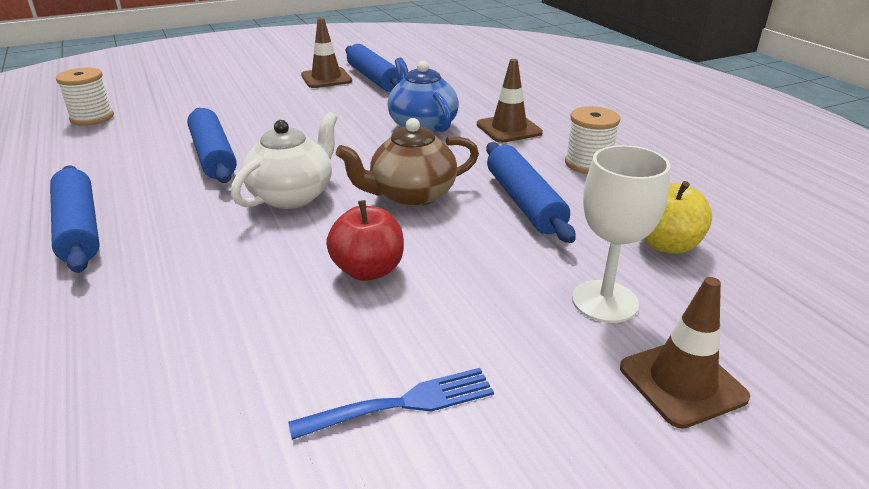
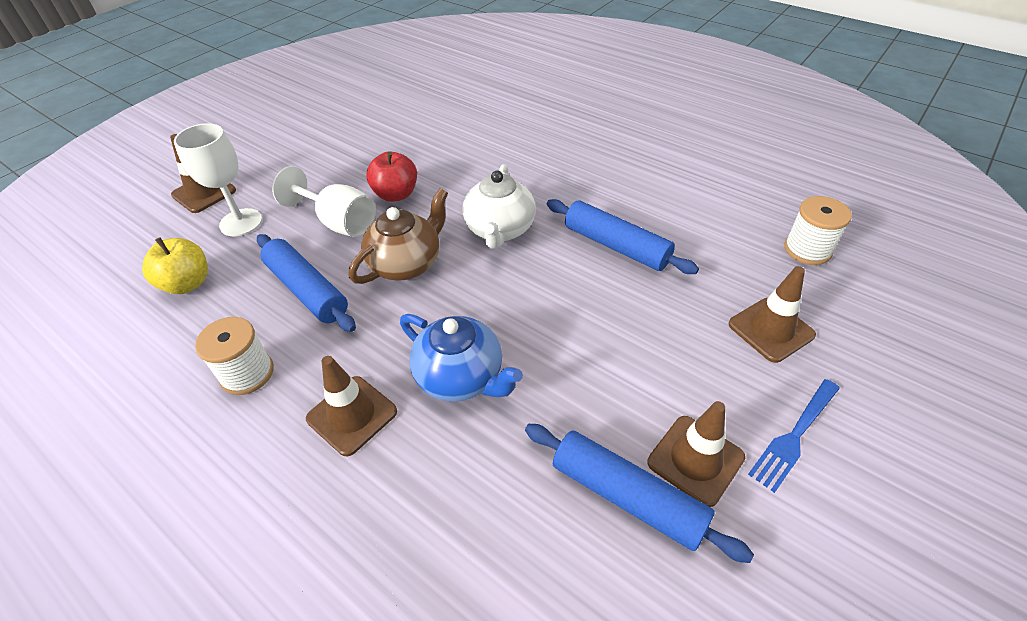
camera: 155 degrees right, 15 degrees up
(79, 229) = (602, 159): blue rolling pin -> none
(202, 98) = (771, 329): none -> brown traffic cone
(401, 404) = (339, 145): blue fork -> blue fork (794, 435)
(464, 258) = (338, 222): none -> white goblet

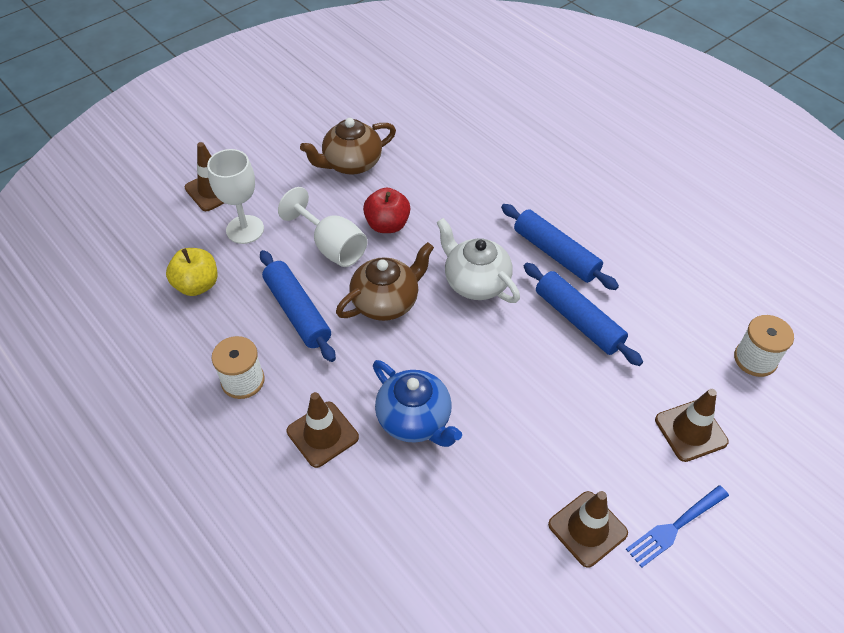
camera: 10 degrees right, 5 degrees up
(350, 149) = (351, 163): none -> brown teapot
(500, 230) = (476, 282): white teapot -> white teapot turned 120 degrees clockwise
(627, 496) = (525, 545): blue rolling pin -> blue rolling pin (555, 254)

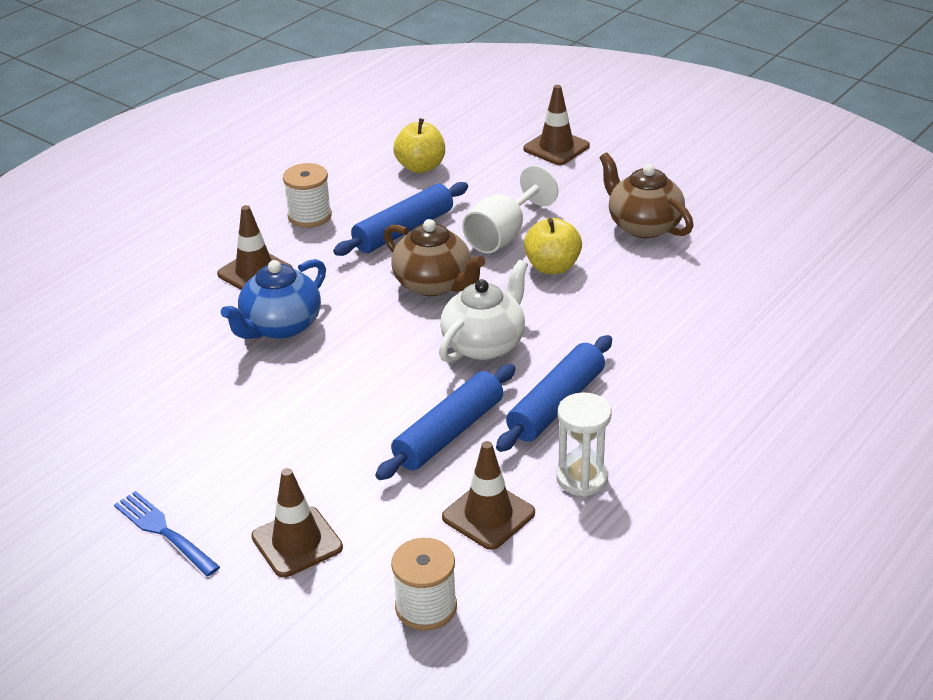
camera: 80 degrees right, 15 degrees down
(245, 229) = (506, 177): white goblet -> none
(387, 225) = (552, 267): red apple -> yellow apple
(587, 529) = (159, 462): brown traffic cone -> brown traffic cone (488, 515)
(635, 255) = (582, 478): none -> white hourglass

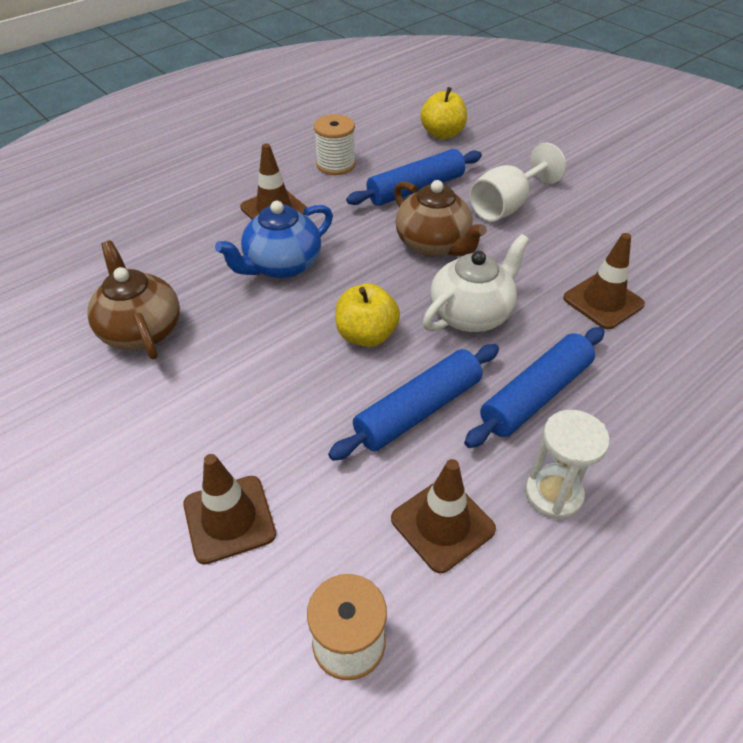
camera: 10 degrees right, 10 degrees up
(164, 532) = (100, 478): blue fork -> none
(552, 267) = (549, 243): yellow apple -> yellow apple (366, 335)
(556, 147) = (566, 132): brown traffic cone -> brown traffic cone (603, 301)
(643, 225) = (642, 214): brown teapot -> brown teapot (141, 330)

